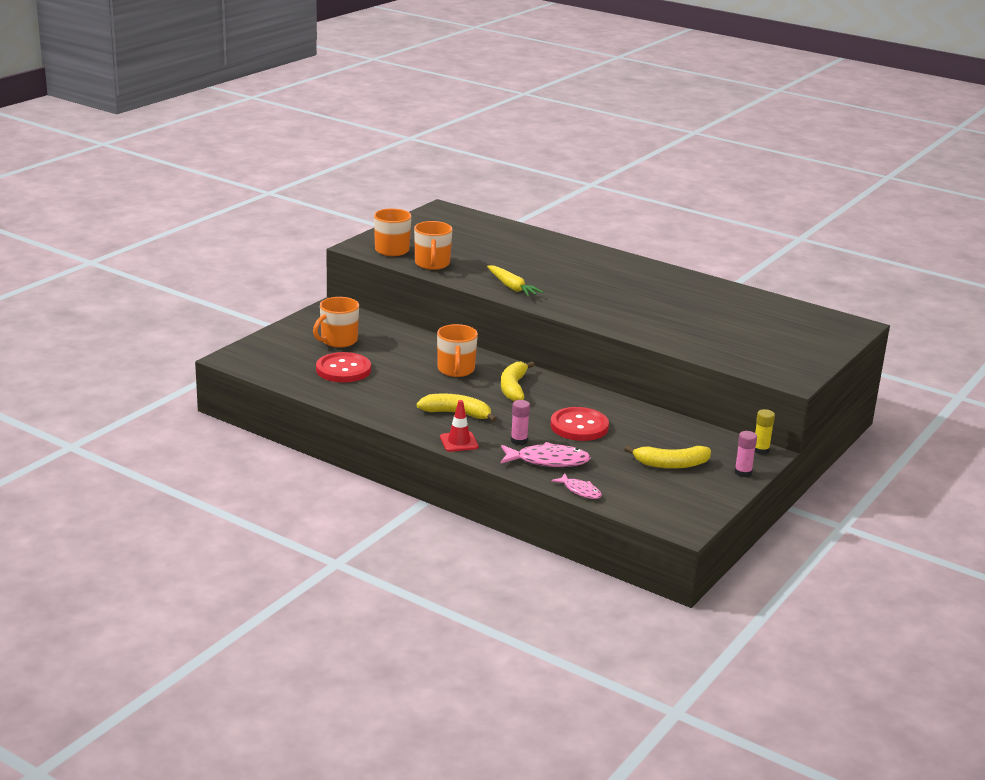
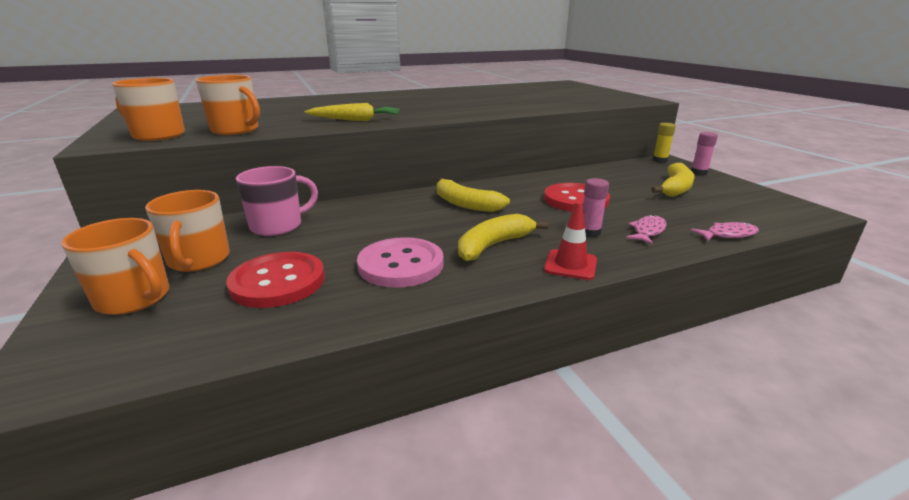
camera: 55 degrees left, 0 degrees up
(398, 394) = (401, 265): none -> pink button
(400, 342) = (278, 226): none -> pink mug
(456, 370) = (389, 217): orange mug -> orange mug (134, 298)
(548, 461) = (648, 231): pink fish -> pink fish, size x0.60

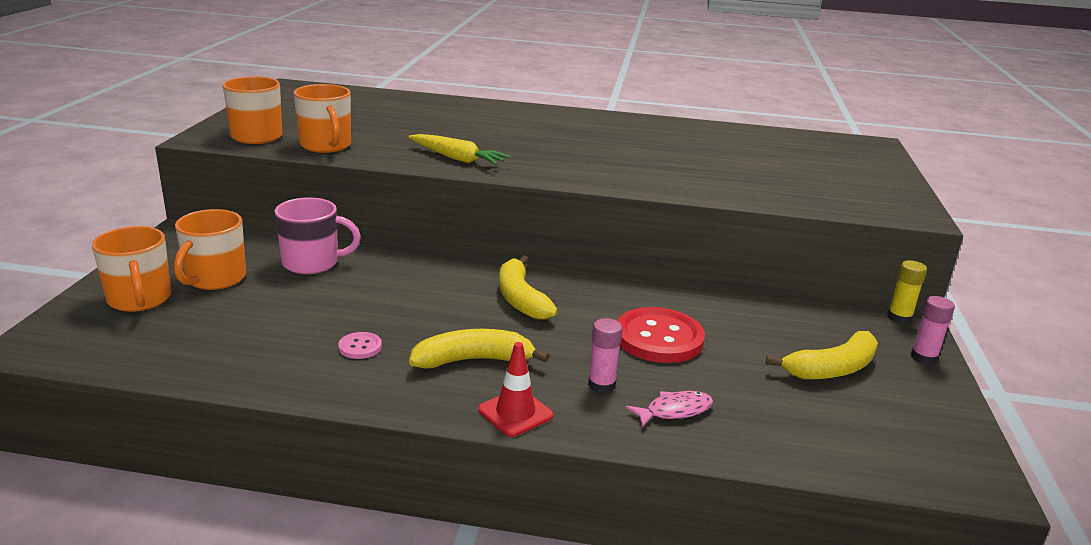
camera: 30 degrees right, 0 degrees up
(278, 282) = (246, 324): red button -> none
(401, 265) = (360, 347): pink button -> pink button, size x0.45
(728, 235) = (772, 456): pink fish -> none

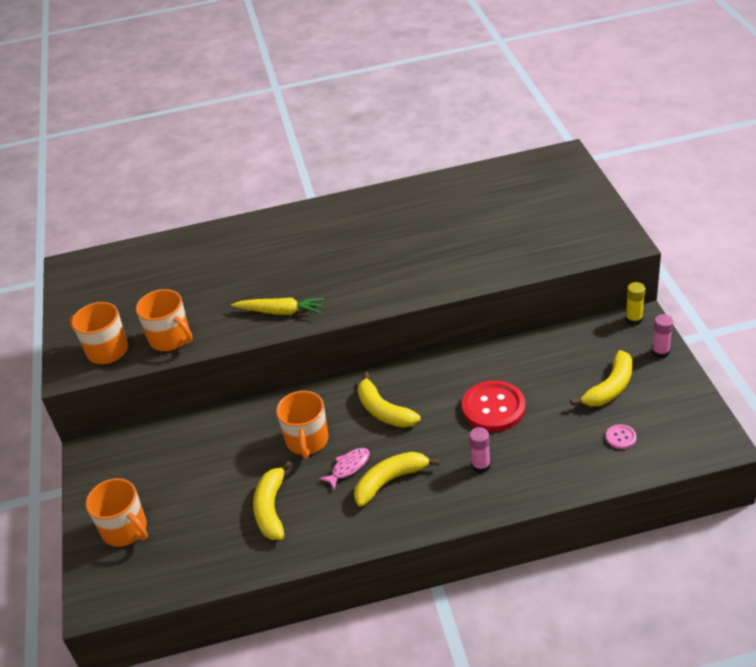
camera: 15 degrees left, 15 degrees up
(215, 279) = (159, 487): orange mug -> orange mug (307, 441)
(311, 336) = (271, 508): none -> yellow banana
(312, 263) = (215, 440): pink mug -> none
(360, 347) = (310, 503): pink button -> pink button (620, 437)
(515, 413) = (443, 512): red traffic cone -> none
(674, 411) = (534, 467): pink fish -> pink fish (349, 467)

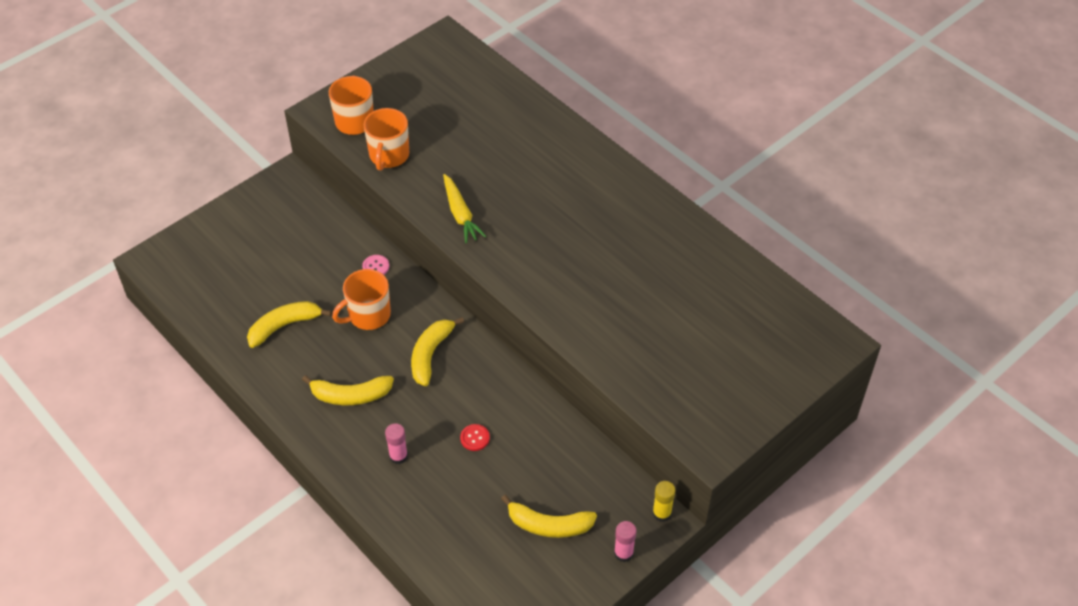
camera: 55 degrees right, 10 degrees up
(126, 530) = (222, 242): orange mug -> none
(349, 467) = (352, 359): pink fish -> none
(390, 481) = (350, 395): yellow banana -> yellow banana turned 150 degrees clockwise
(493, 408) = (475, 438): red button -> red button, size x0.45
(620, 437) = (485, 556): pink button -> pink button (376, 267)

